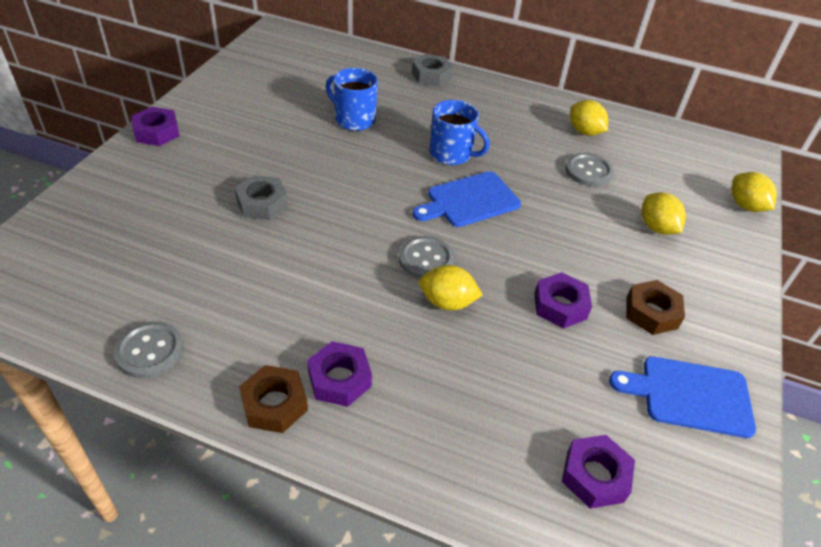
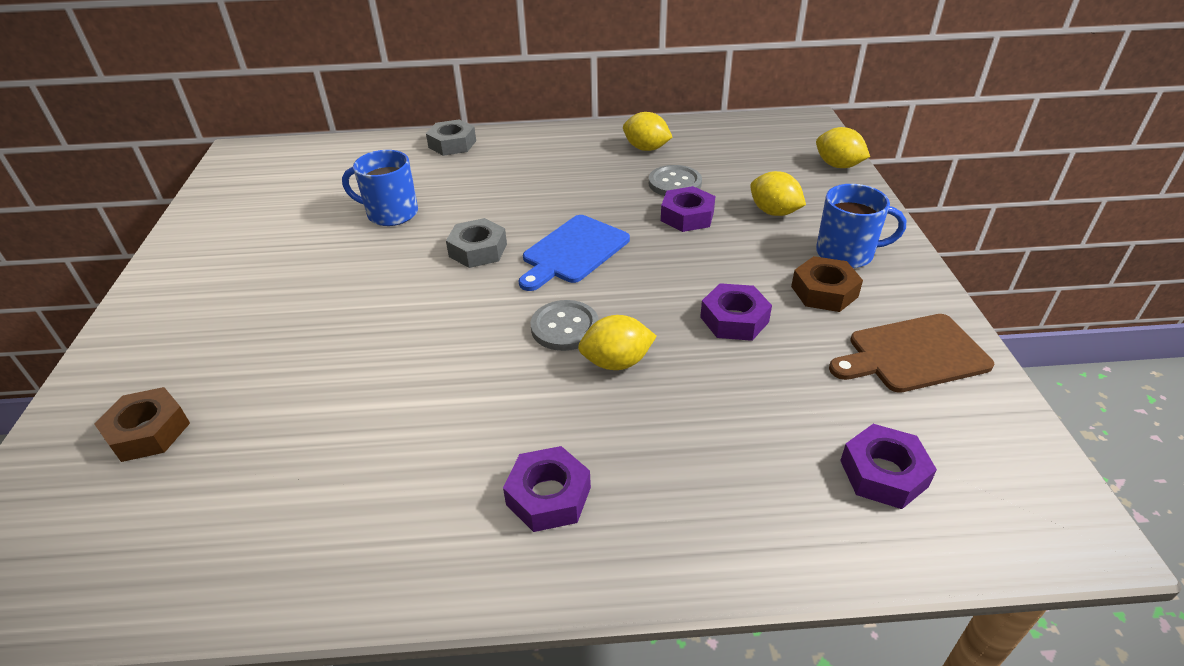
camera: 20 degrees left, 5 degrees down
(150, 351) = (281, 570): grey button -> none
(157, 132) = (142, 307): purple nut -> purple nut (687, 216)
(262, 203) = (332, 338): grey nut -> grey nut (478, 250)
(274, 404) = (487, 560): brown nut -> brown nut (148, 431)
(451, 154) = (524, 213): blue mug -> blue mug (846, 254)
(690, 395) = (913, 354): blue cutting board -> brown cutting board

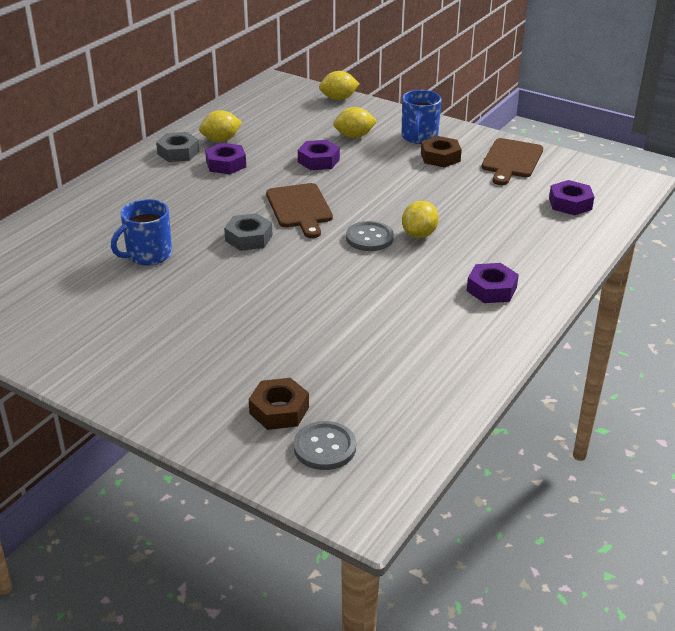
camera: 55 degrees left, 5 degrees down
(452, 144) = (86, 201): grey nut -> grey nut (178, 152)
(573, 251) = (300, 208): blue cutting board -> brown cutting board
(674, 183) = (277, 149): grey button -> grey button (324, 447)
(734, 319) = (429, 189): purple nut -> purple nut (226, 164)
(846, 254) = (419, 137): blue mug -> blue mug turned 150 degrees clockwise

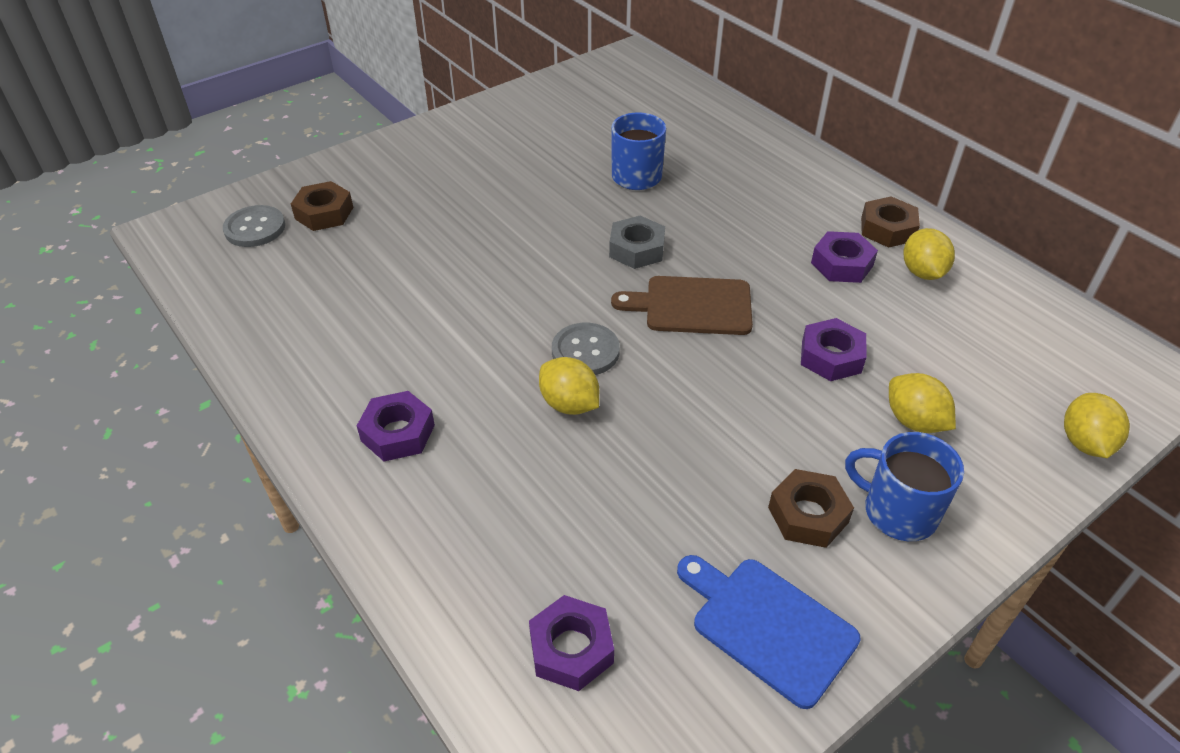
camera: 110 degrees right, 10 degrees up
(178, 152) = (887, 229): grey nut -> brown nut
(354, 136) = (914, 421): yellow lemon -> yellow lemon turned 45 degrees counterclockwise
(511, 160) = (768, 626): brown cutting board -> blue cutting board

